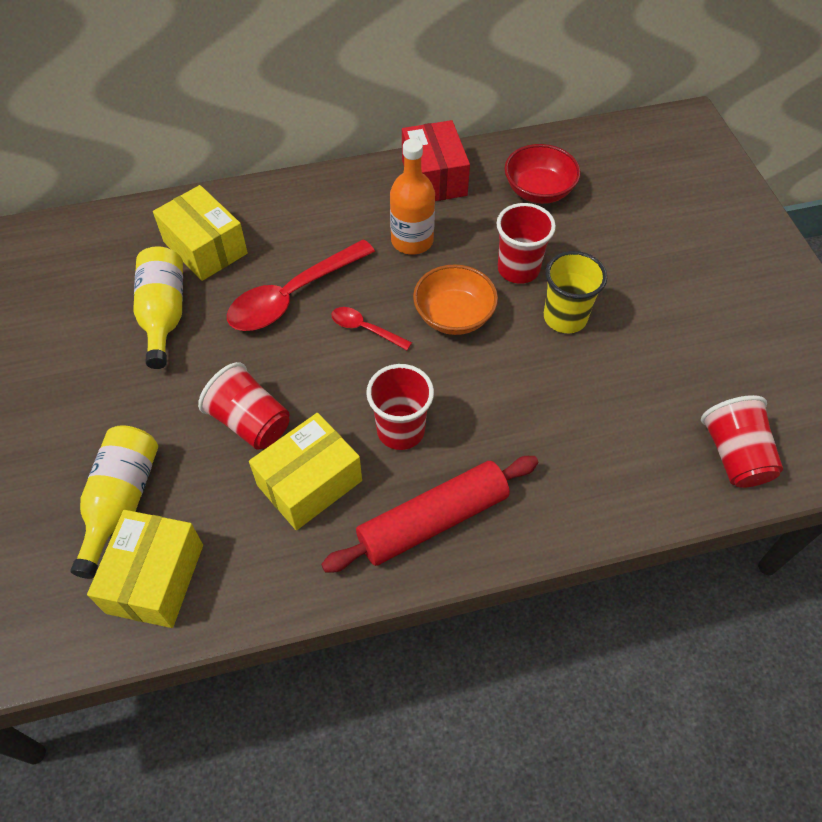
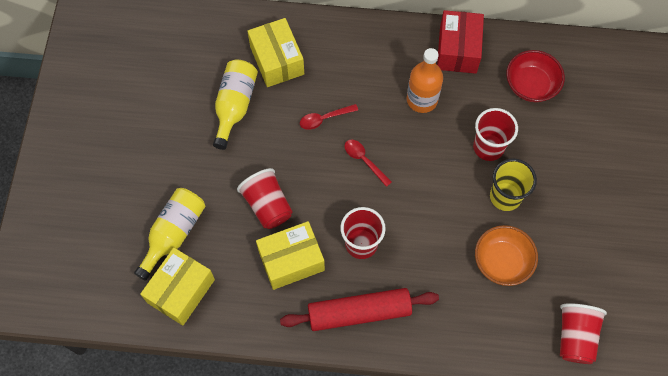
camera: 20 degrees right, 10 degrees up
(293, 296) = (324, 118): red spoon -> red spoon, size x0.50
(454, 316) = (428, 170): orange bowl -> orange bowl (502, 262)

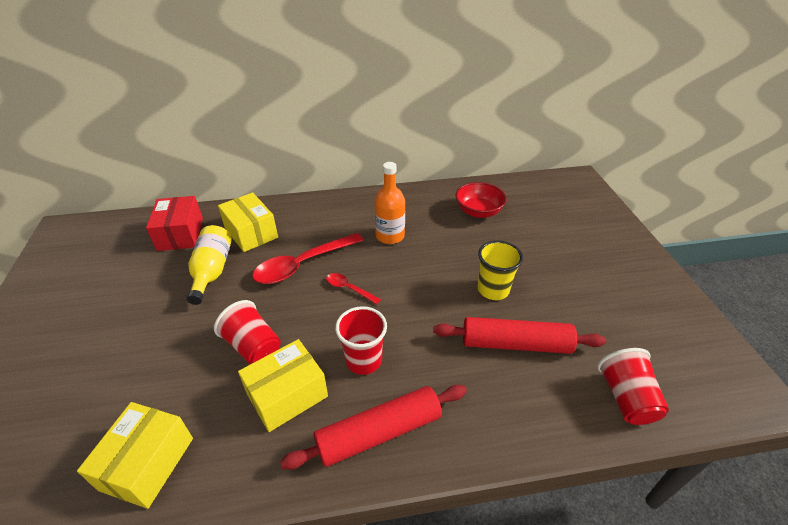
camera: 15 degrees left, 25 degrees down
(174, 234) = (141, 399): yellow bottle -> none
(324, 118) = (303, 265): red spoon -> red spoon, size x2.01
(458, 50) = (409, 201): red box -> red box (180, 234)
(488, 147) = (461, 257): red cup -> none
(502, 262) = (515, 344): orange bowl -> red rolling pin

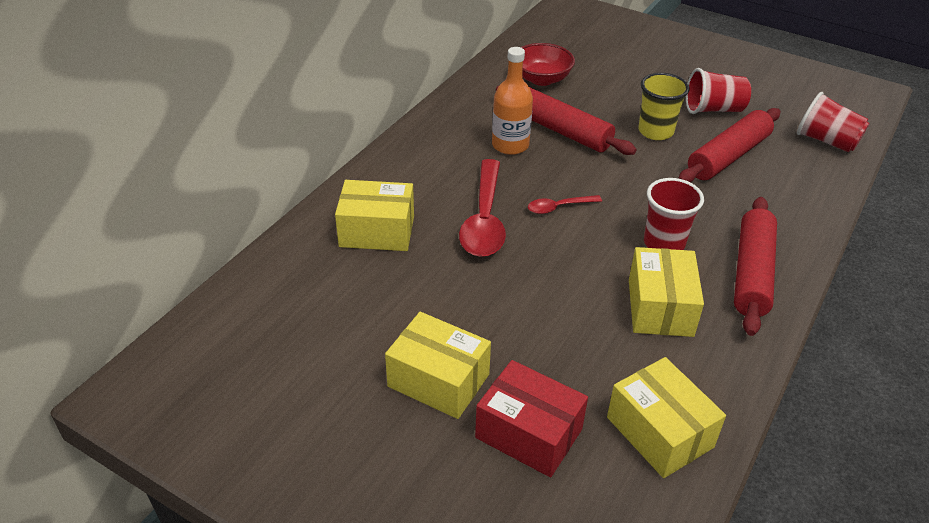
camera: 50 degrees left, 0 degrees up
(136, 324) = (438, 380): none -> yellow box
(180, 234) = (301, 287): red box -> red box (529, 433)
(212, 271) = (412, 287): yellow bottle -> none
(253, 347) = (573, 304): red cup -> red cup (713, 109)
(433, 248) = (561, 131): none -> red rolling pin

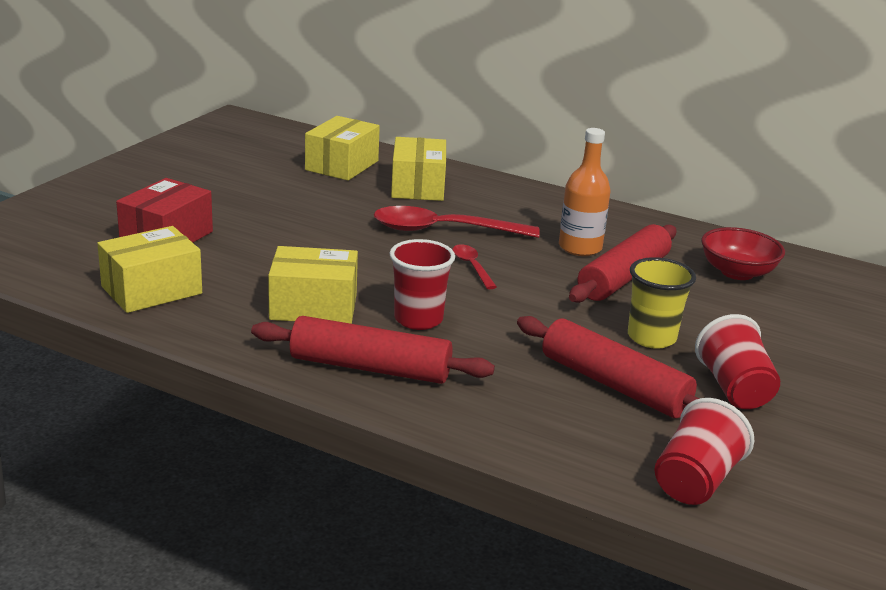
camera: 85 degrees right, 15 degrees down
(438, 380) = (231, 207): yellow box -> yellow box (342, 165)

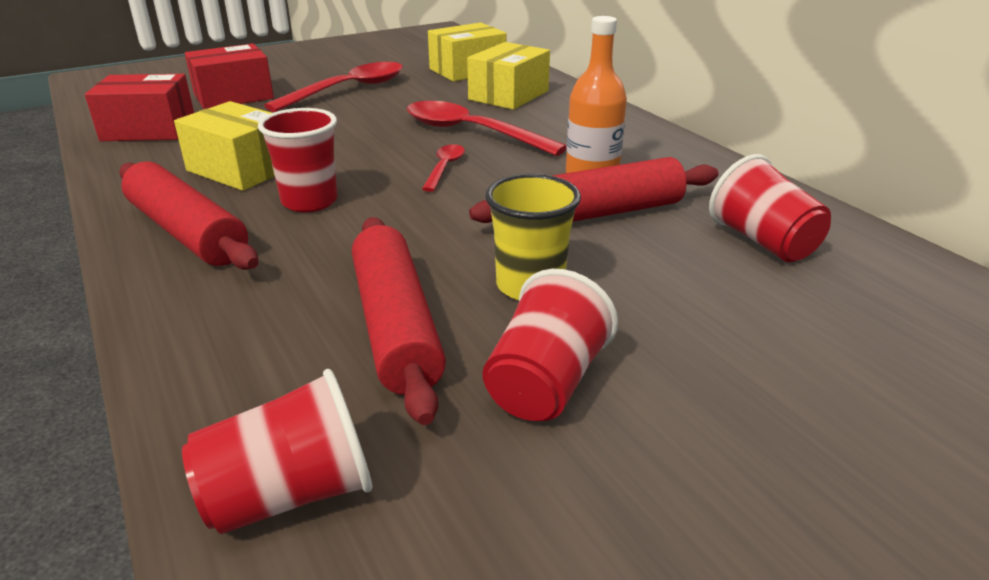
camera: 35 degrees right, 5 degrees up
(151, 290) = (149, 129): yellow box -> red box
(268, 208) = (348, 90): none -> red spoon
(737, 272) = (763, 242): red bowl -> red cup

